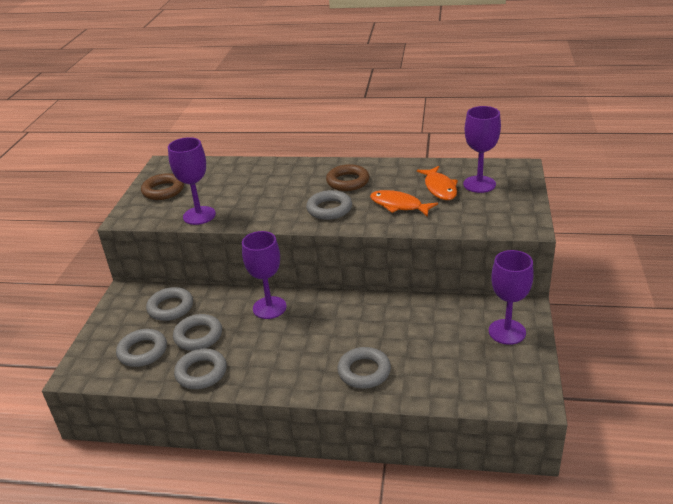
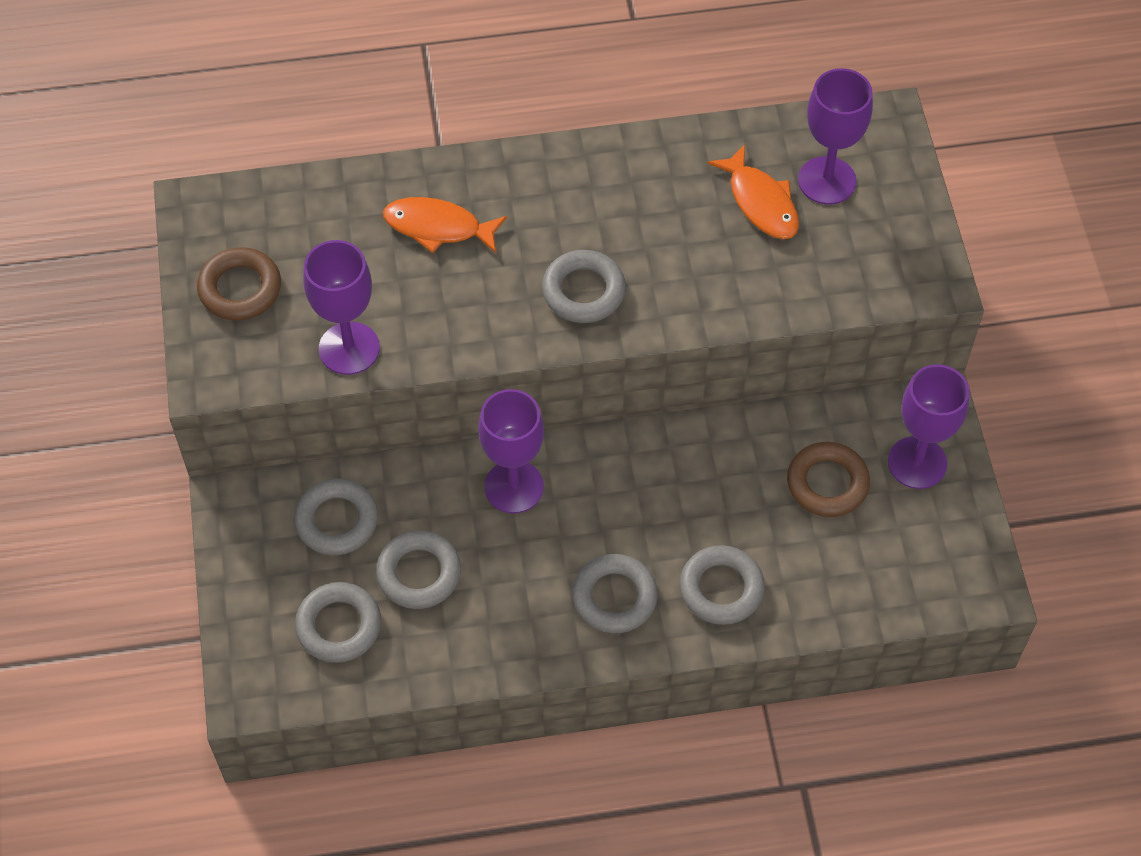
camera: 20 degrees left, 25 degrees up
(201, 372) = (461, 647): grey ring -> grey ring (614, 597)
(348, 181) = (588, 208): brown ring -> brown ring (827, 483)
(399, 205) = (703, 262): orange fish -> orange fish (438, 227)

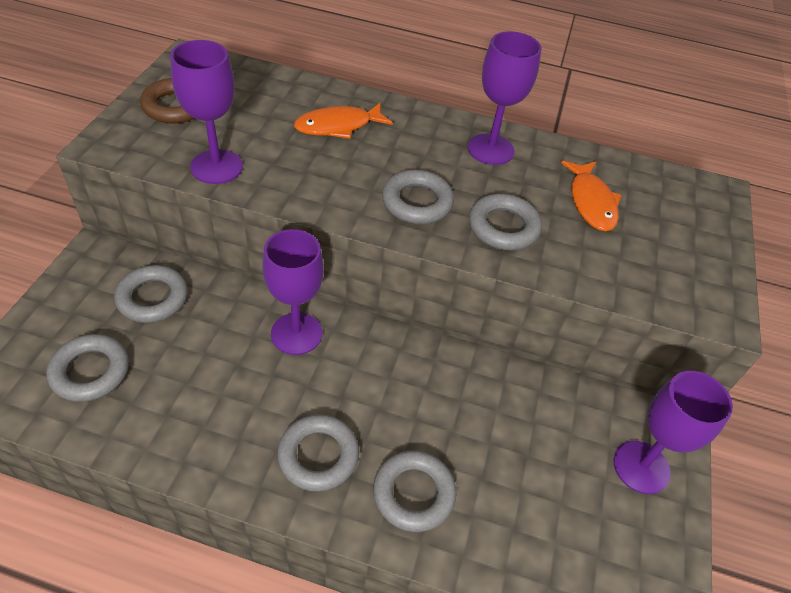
camera: 20 degrees right, 10 degrees down
(419, 573) = (180, 362): grey ring -> grey ring (503, 227)
(438, 227) = (338, 126): orange fish -> orange fish turned 60 degrees counterclockwise
(827, 180) = (652, 209): purple goblet -> purple goblet (490, 149)
(827, 483) = (552, 447): brown ring -> none

